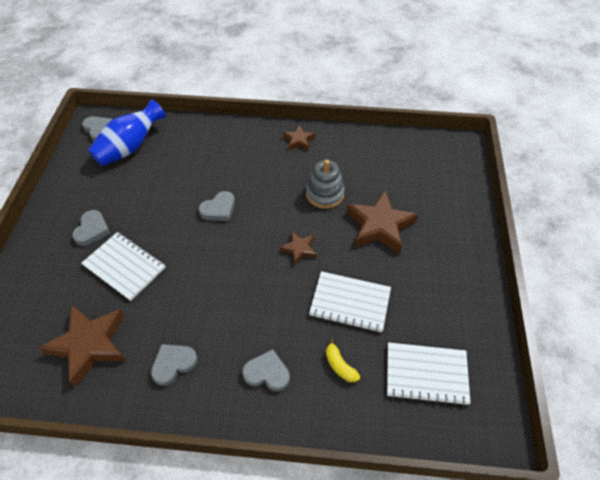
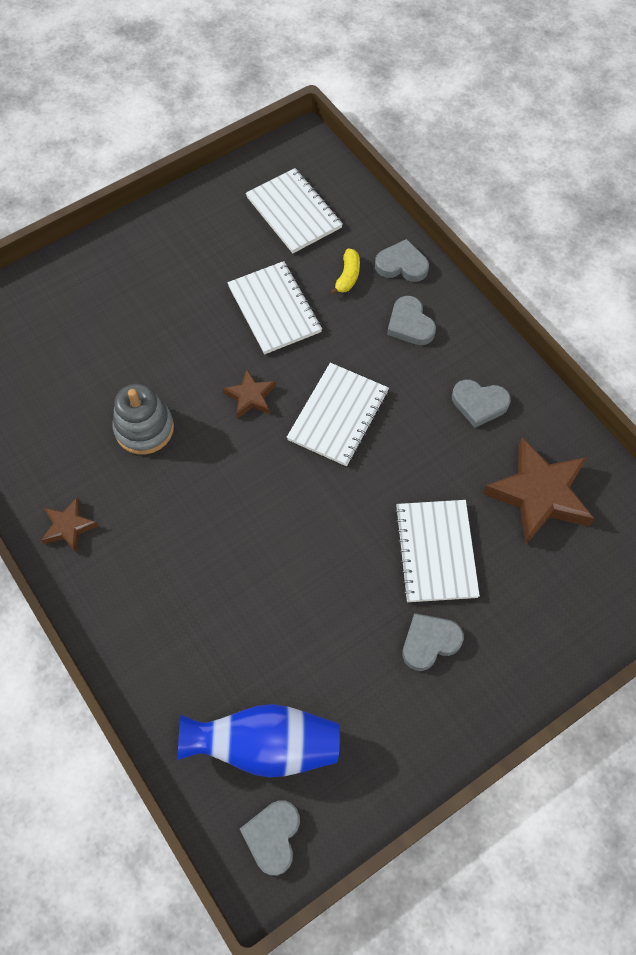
camera: 130 degrees left, 10 degrees up
(219, 209) = (269, 524): grey heart -> grey heart (402, 265)
(245, 282) = (338, 415): none -> white notebook
(380, 226) = (148, 343): brown star -> none

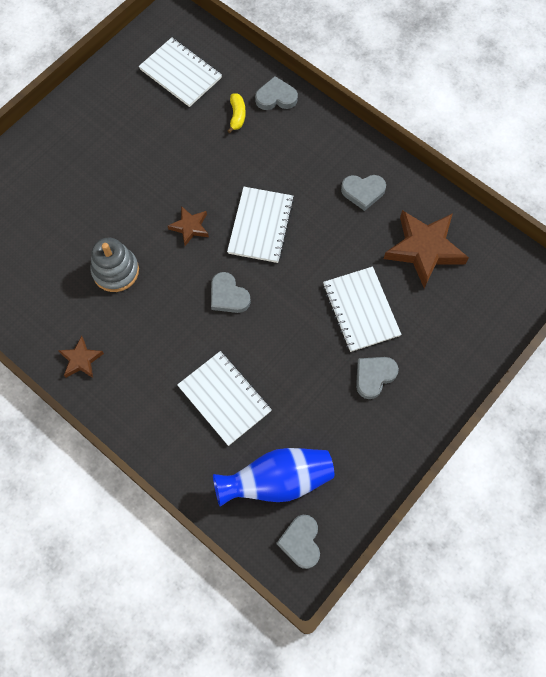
camera: 15 degrees left, 5 degrees up
(274, 309) = (188, 154): white notebook -> white notebook (224, 398)
(410, 324) = (295, 143): grey heart -> grey heart (228, 296)

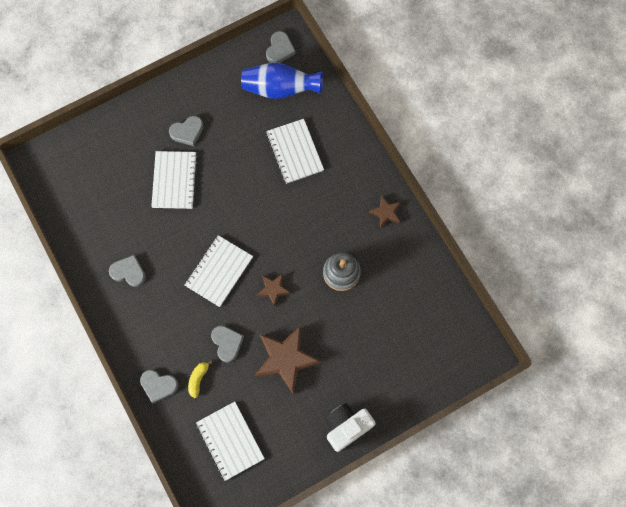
camera: 160 degrees left, 5 degrees up
(62, 122) = (347, 427): none -> white camera
(228, 296) = (264, 224): grey heart -> grey heart (227, 343)
(424, 249) = (106, 209): brown star -> brown star (286, 359)

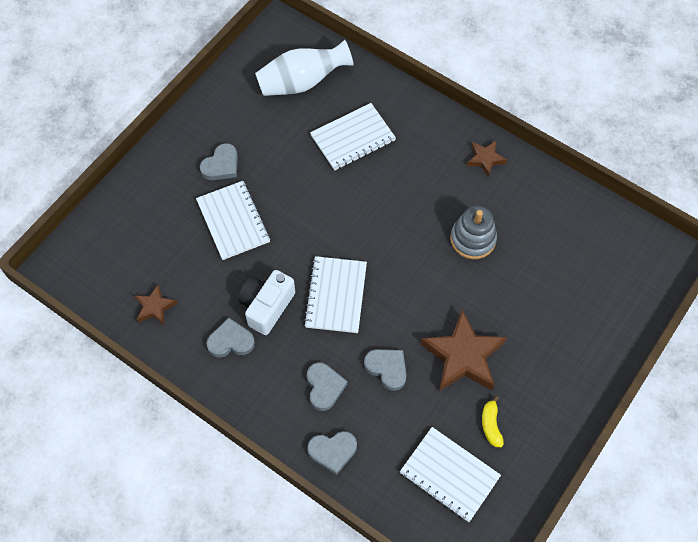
camera: 25 degrees left, 10 degrees down
(198, 379) = (375, 423): yellow banana -> yellow banana (491, 425)
(273, 289) = (408, 288): brown star -> brown star (155, 307)
(279, 49) = (280, 44): grey heart -> grey heart (324, 387)
(280, 89) = (302, 82): blue vase -> white vase
(294, 152) = (353, 138): white notebook -> white notebook turned 75 degrees counterclockwise
(347, 427) = (571, 398): white camera -> white camera (266, 306)

